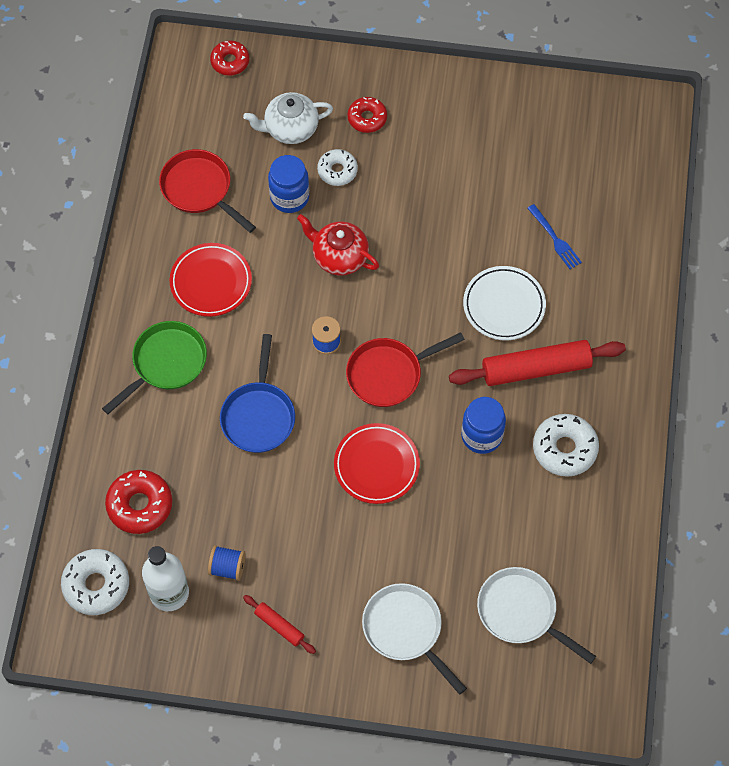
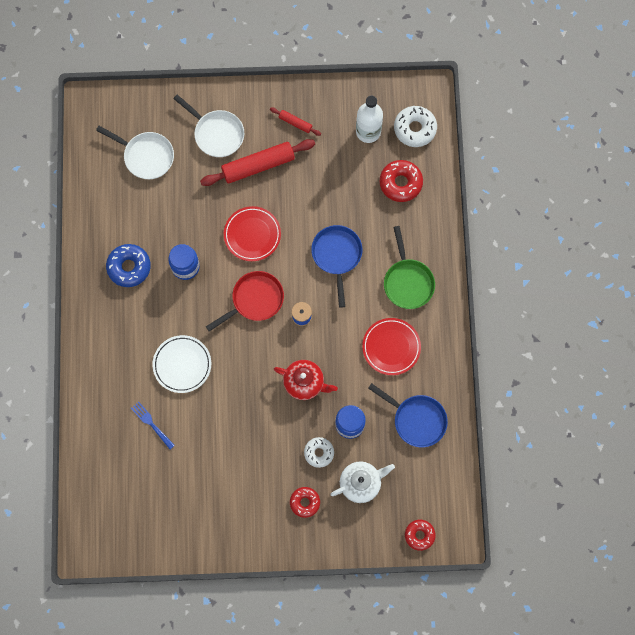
camera: 170 degrees right, 10 degrees up
(166, 363) = (407, 282): green pan -> green pan turned 45 degrees counterclockwise
(199, 189) = (416, 420): red pan -> blue pan
(227, 567) = (335, 153): blue spool -> none
(536, 369) = (154, 321): red rolling pin -> red rolling pin (258, 165)
(564, 449) = (129, 267): white donut -> blue donut

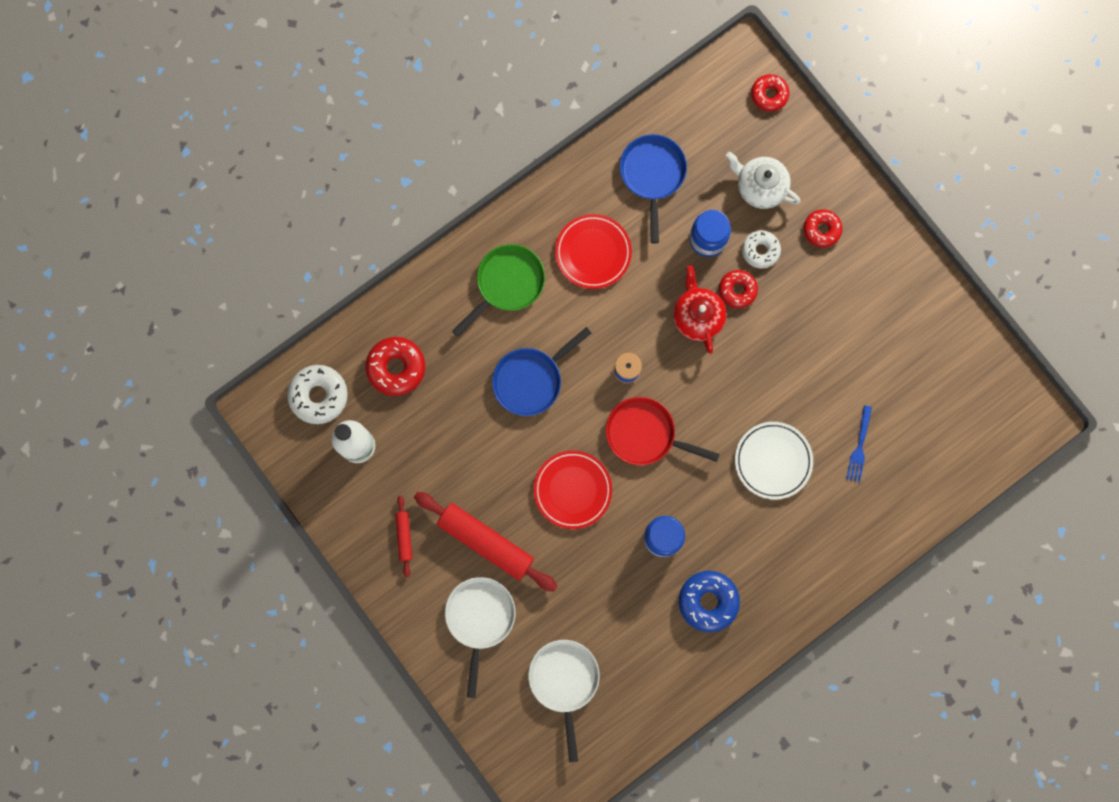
camera: 125 degrees left, 5 degrees up
(303, 420) = (737, 290): none -> red donut

